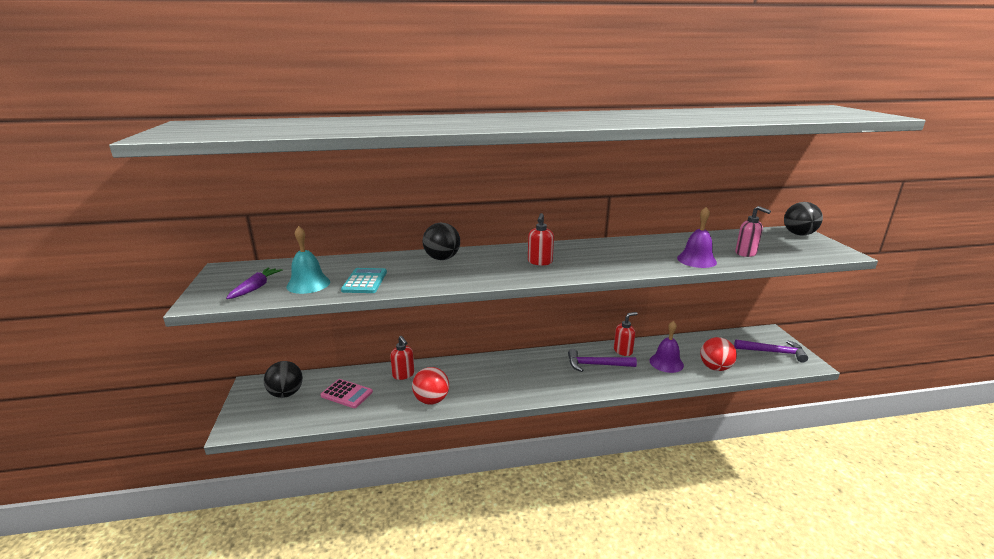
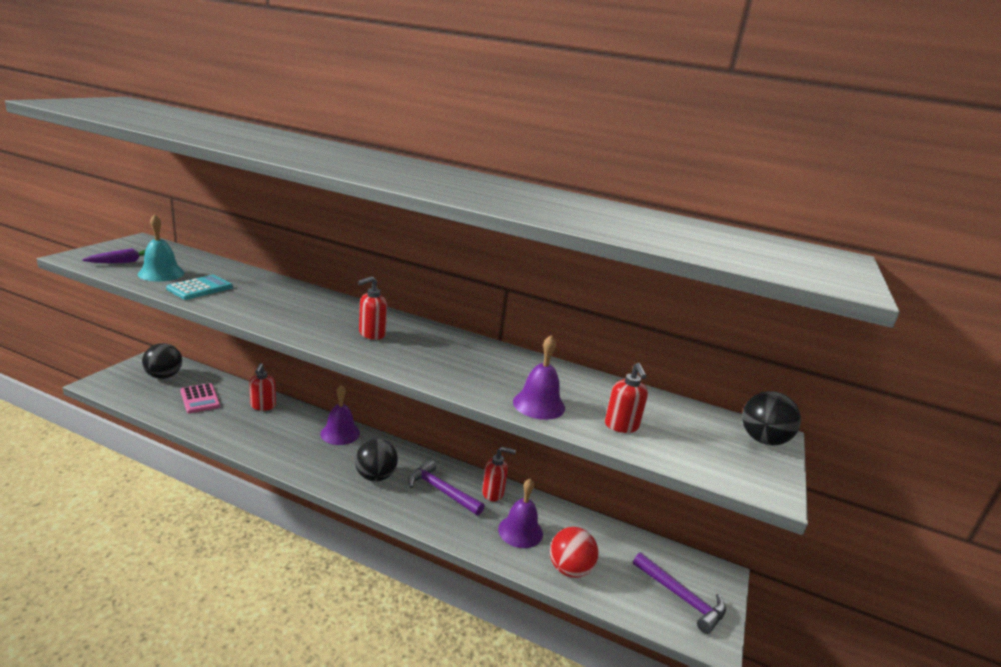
camera: 30 degrees right, 0 degrees up
(431, 400) = (248, 439): red ball -> none
(442, 258) = (299, 295): black ball -> black ball (375, 476)
(485, 364) = (340, 433): none -> purple bell
(746, 253) = (621, 426): pink soap dispenser -> red soap dispenser

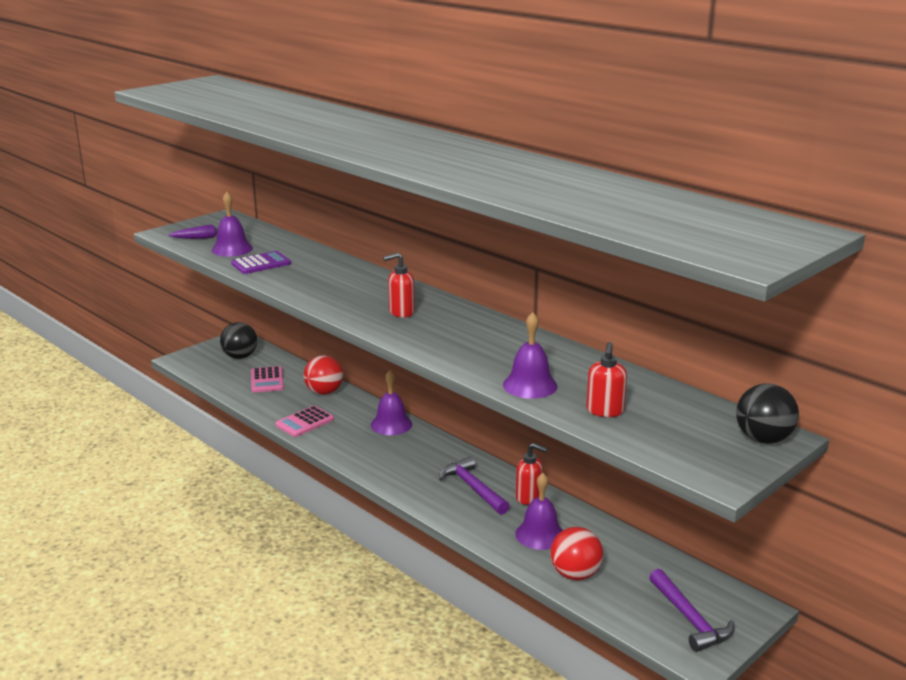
camera: 25 degrees right, 0 degrees up
(161, 273) = (232, 249): turquoise bell -> purple bell
(200, 288) = (261, 263): turquoise calculator -> purple calculator
(254, 440) = (305, 422): none -> pink calculator
(263, 406) = (324, 392): red soap dispenser -> red ball
(375, 476) = (410, 467): black ball -> none

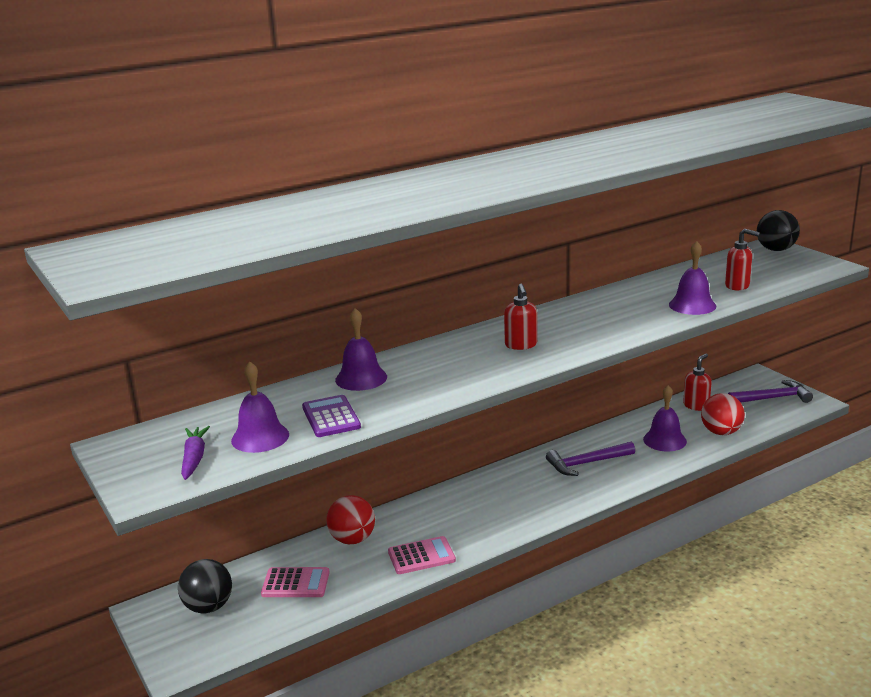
camera: 75 degrees left, 0 degrees up
(305, 422) = (421, 556): pink calculator -> pink calculator turned 75 degrees counterclockwise
(391, 424) = (450, 498): purple bell -> purple bell (361, 378)
(529, 497) = (607, 438): red soap dispenser -> red soap dispenser (696, 406)

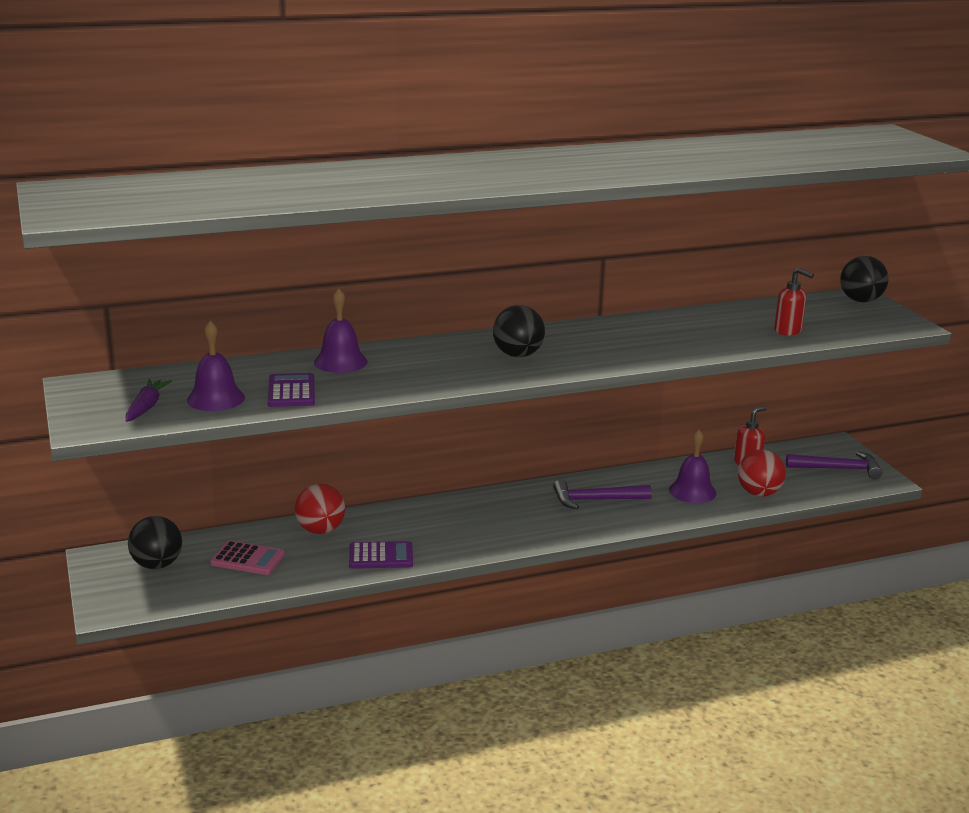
camera: 10 degrees right, 0 degrees up
(421, 556) = (381, 556): pink calculator -> purple calculator
(521, 345) = (518, 355): red soap dispenser -> black ball
(692, 305) = (724, 343): purple bell -> none

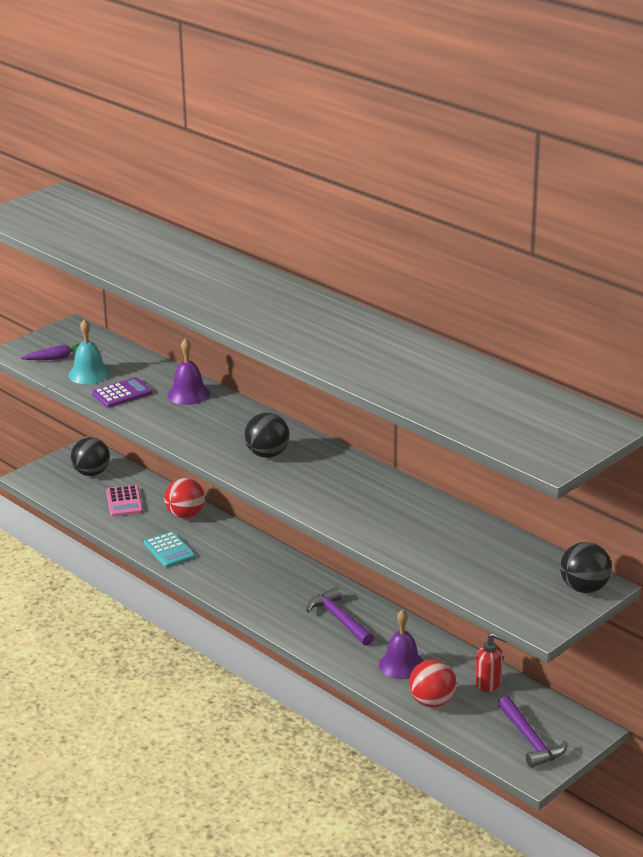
camera: 65 degrees right, 5 degrees up
(216, 398) = (89, 374): purple bell -> turquoise bell
(381, 556) = (169, 550): purple calculator -> turquoise calculator
(788, 331) = (451, 562): red soap dispenser -> none

